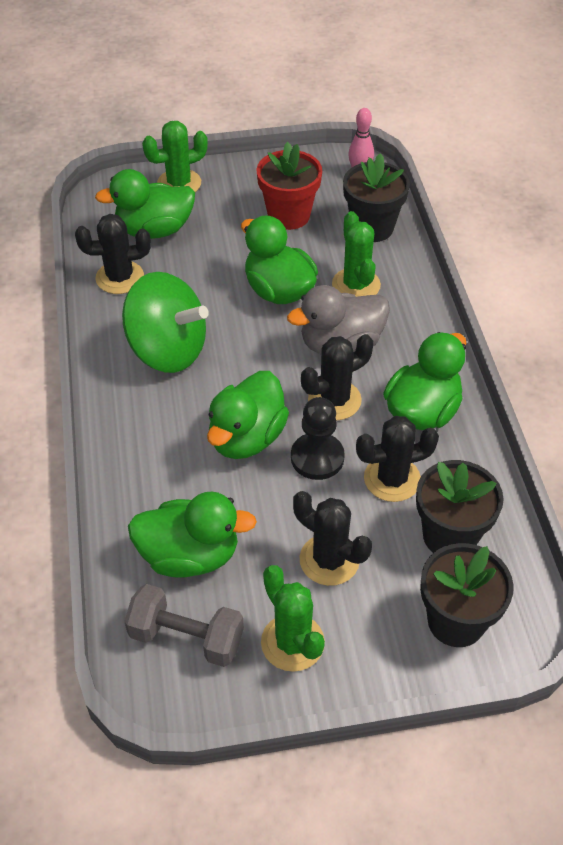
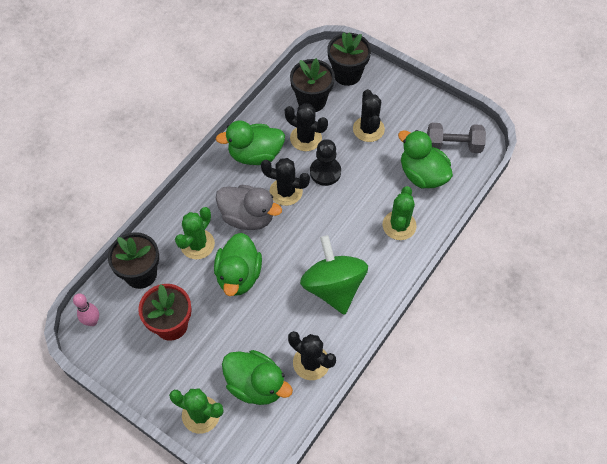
camera: 135 degrees left, 10 degrees up
(186, 637) = (453, 145): grey dumbbell -> grey dumbbell turned 60 degrees counterclockwise
(246, 437) = (345, 206): green duck -> none
(292, 642) = (415, 113): green cactus -> green cactus (399, 225)

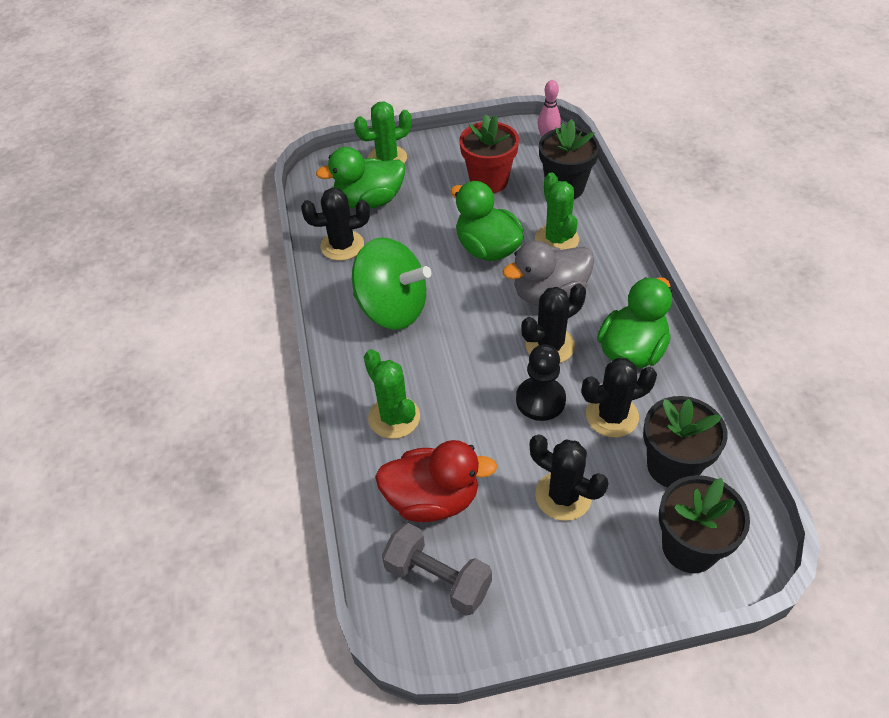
camera: 135 degrees right, 10 degrees down
(422, 175) = (433, 499): green duck -> red duck
(453, 145) = (438, 579): grey dumbbell -> grey dumbbell turned 75 degrees clockwise

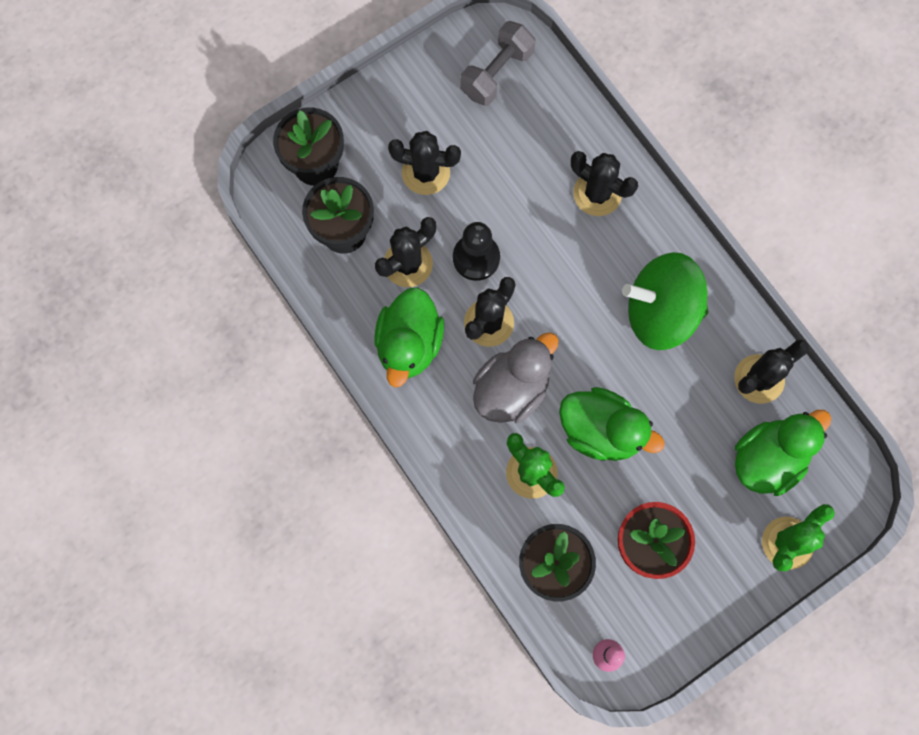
camera: 155 degrees right, 25 degrees up
(394, 417) = (597, 193): green cactus -> black cactus
(433, 499) = (529, 132): red duck -> none
(438, 579) = (497, 73): grey dumbbell -> grey dumbbell turned 60 degrees counterclockwise

